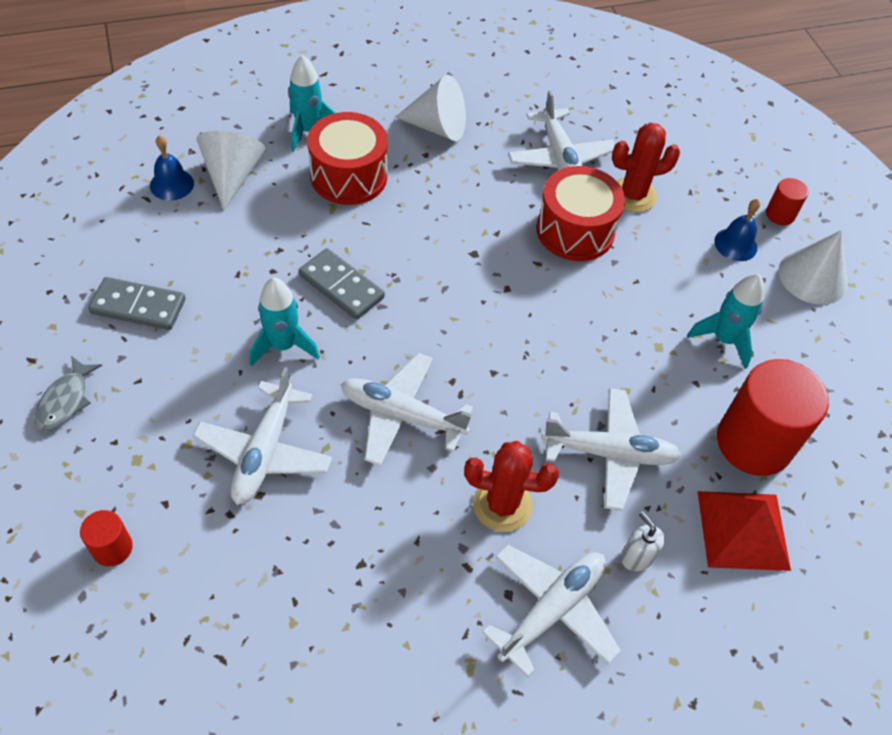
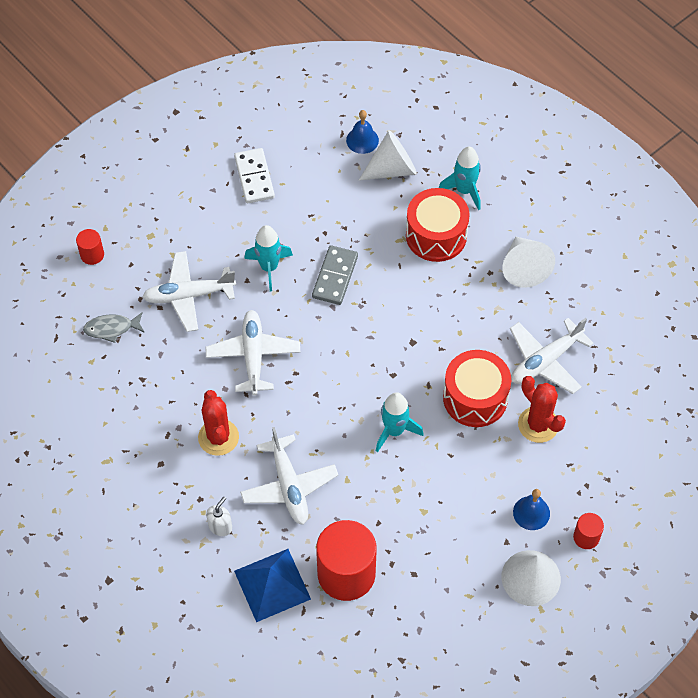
camera: 70 degrees right, 5 degrees up
(65, 401) = (169, 180): grey fish -> grey fish (111, 328)
(138, 306) = (254, 177): grey domino -> white domino
(551, 610) = (161, 490): white plane -> none
(724, 339) = (428, 530): turquoise rocket -> turquoise rocket (394, 431)
(742, 530) = (272, 584): red pyramid -> blue pyramid

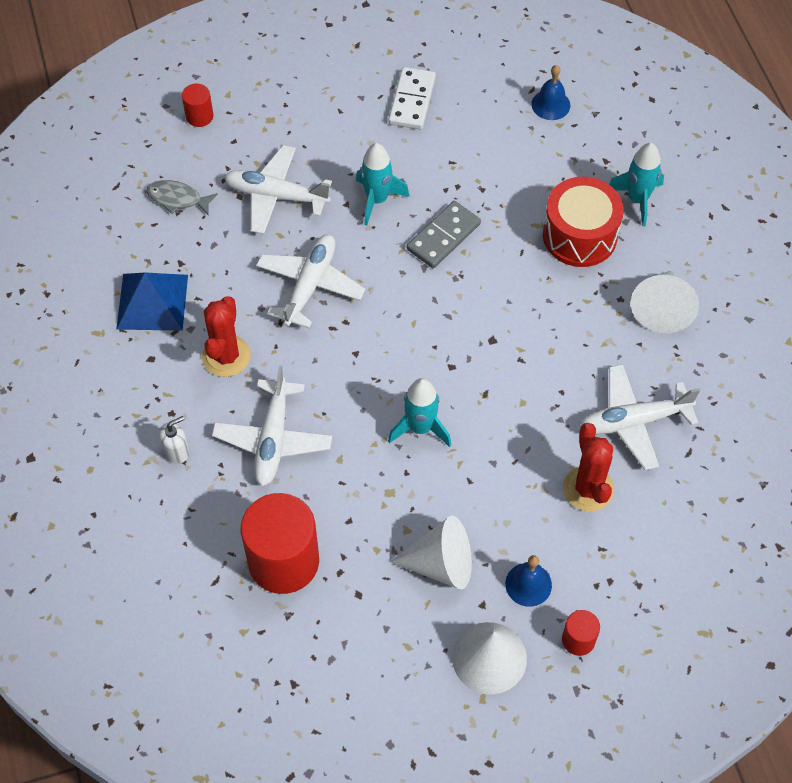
camera: 25 degrees right, 0 degrees up
(272, 584) = (197, 537): blue pyramid -> blue pyramid (152, 301)
(392, 169) = (567, 146): white cone -> white cone (441, 564)
(475, 398) = (531, 429): red drum -> none

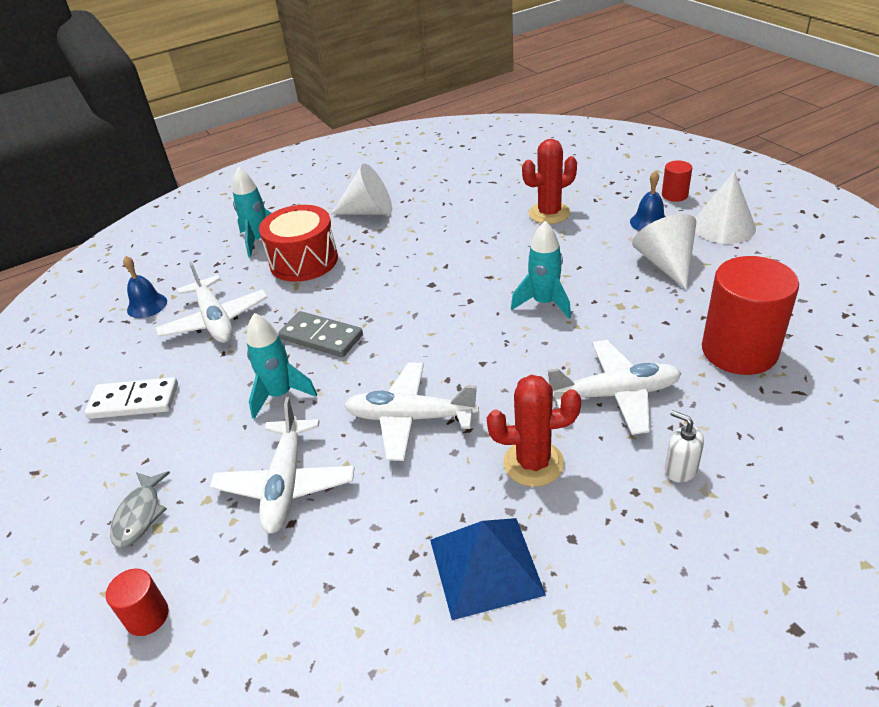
camera: 100 degrees left, 20 degrees down
(177, 199) = (305, 594): grey fish -> grey fish (139, 515)
(634, 421) = (478, 205): white plane -> white plane (215, 320)

